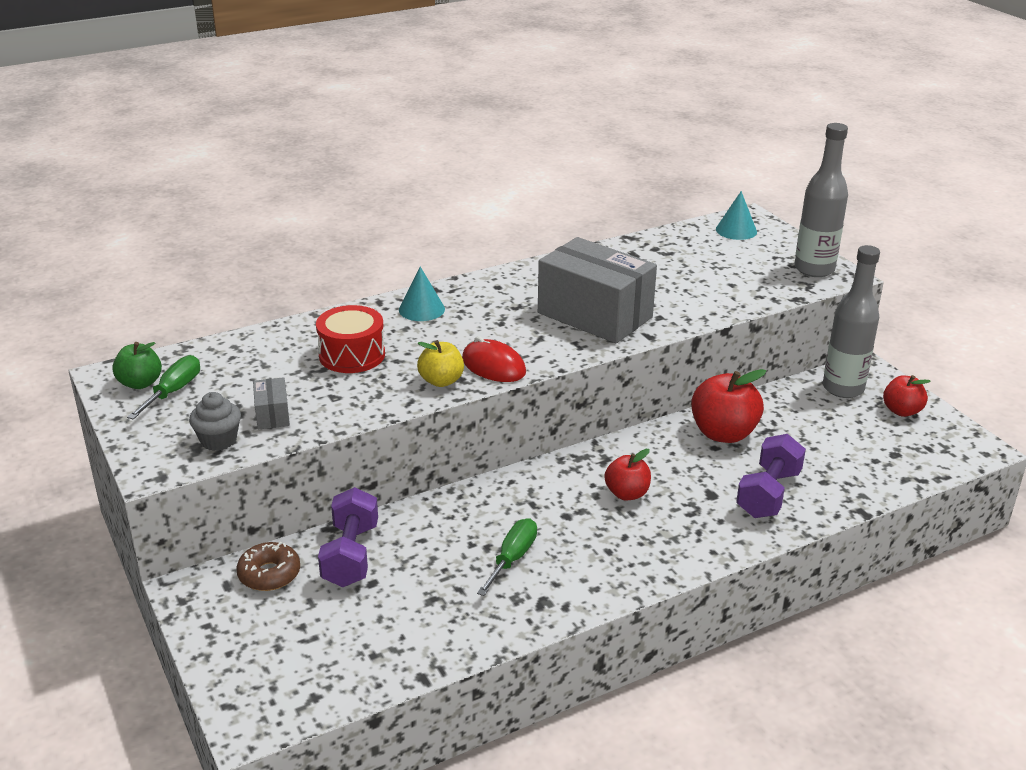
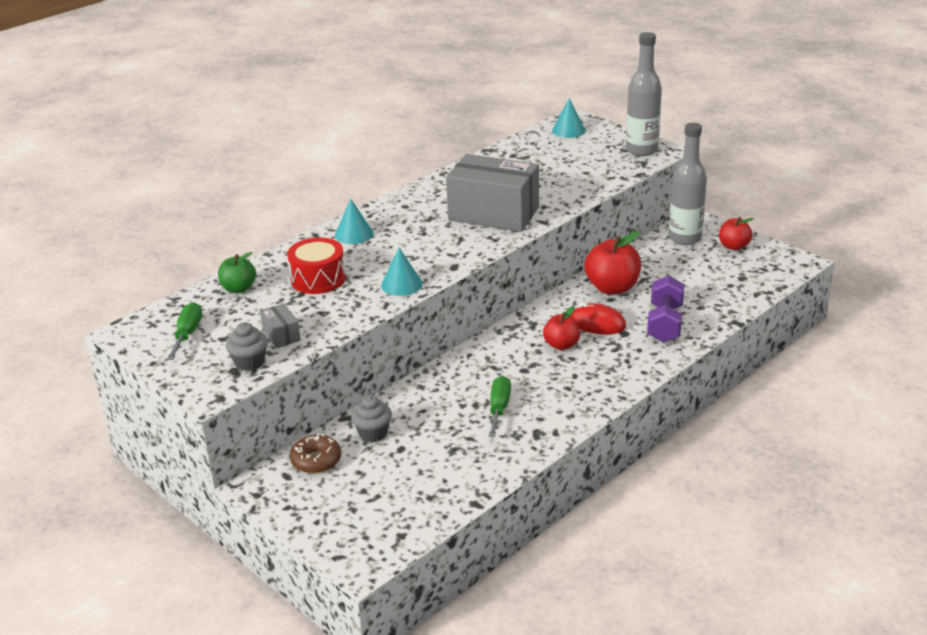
camera: 15 degrees left, 0 degrees up
(140, 383) = (155, 333): green apple -> green apple (238, 288)
(350, 555) = (373, 433): purple dumbbell -> grey cupcake
(441, 381) = (401, 284): yellow apple -> turquoise cone
(493, 366) = (436, 266): red mouse -> red mouse (597, 323)

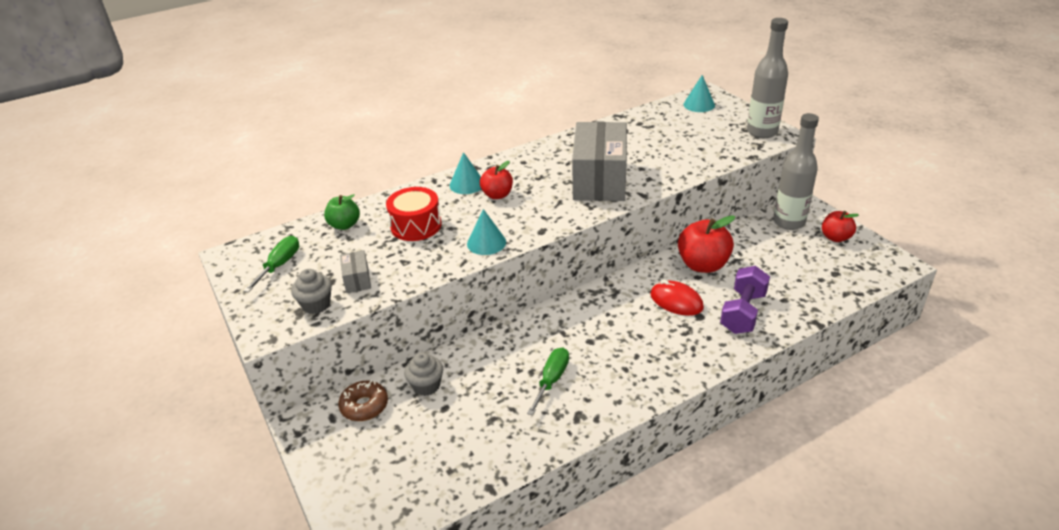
camera: 15 degrees right, 5 degrees up
(493, 214) = (599, 180): grey box -> grey box turned 60 degrees clockwise
(561, 345) = (634, 319): red apple -> red apple (497, 195)

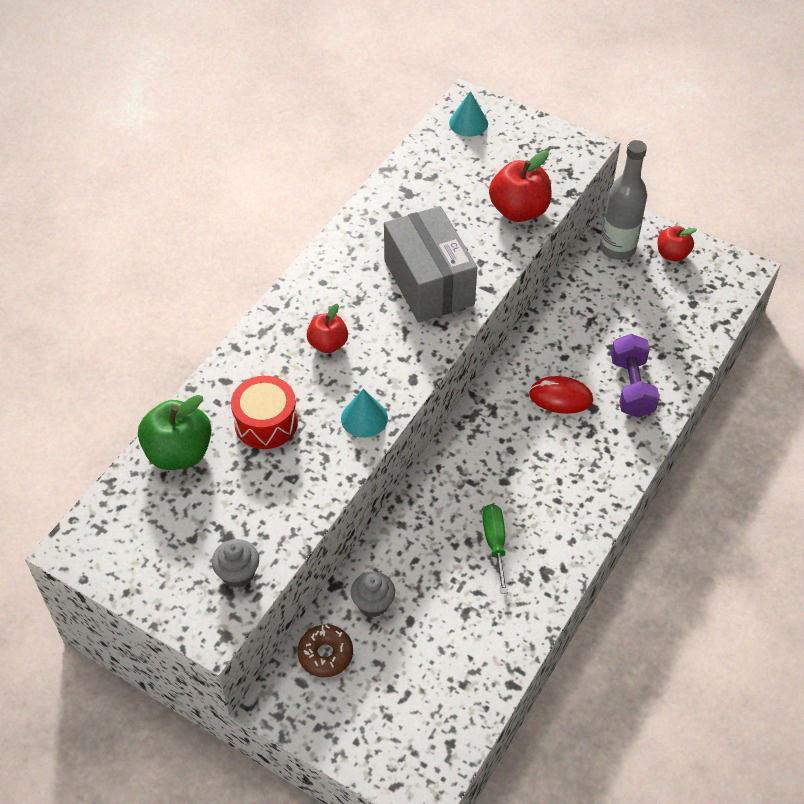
camera: 30 degrees left, 15 degrees up
(279, 265) = (148, 539): green screwdriver -> none
(344, 225) = (179, 453): green apple -> green apple, size x1.63
(357, 280) = (258, 523): grey box -> none
(467, 184) = (280, 340): turquoise cone -> none
(703, 265) = (561, 339): red apple -> red apple (519, 211)
(762, 132) = (561, 149): grey bottle -> none

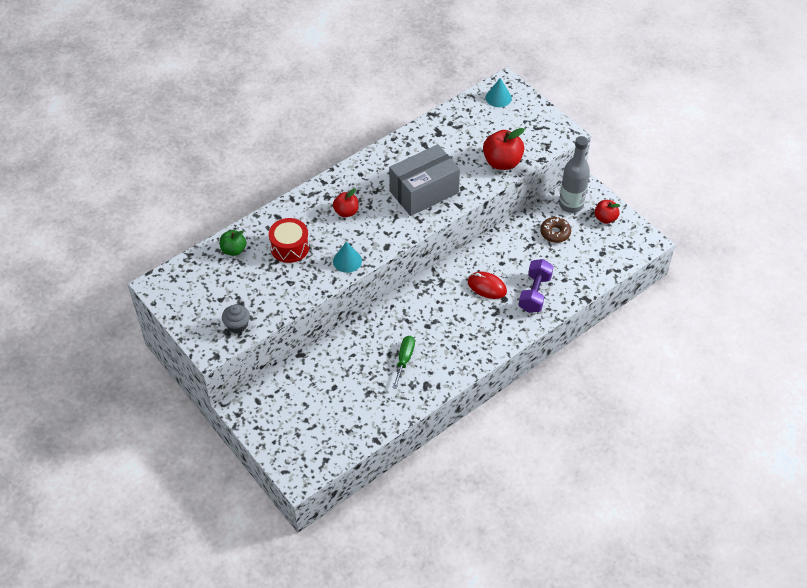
camera: 20 degrees right, 0 degrees up
(179, 453) = (233, 250): green apple -> green apple, size x0.61
(325, 654) = (278, 390): brown donut -> brown donut (555, 233)
(373, 603) = (317, 371): grey cupcake -> none
(428, 283) = (424, 192): grey box -> grey box turned 60 degrees clockwise

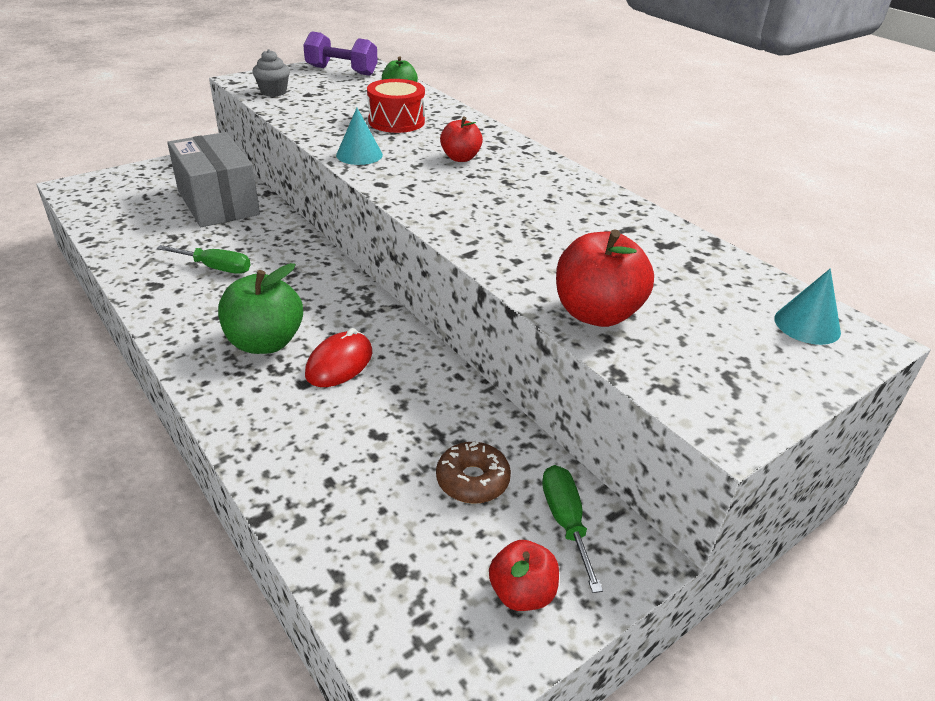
camera: 90 degrees right, 15 degrees down
(424, 192) = (504, 221): grey box -> grey box (218, 203)
(474, 320) = (265, 342): none -> green apple
(534, 293) = (303, 428): purple dumbbell -> purple dumbbell (341, 71)
(571, 204) = (565, 521): grey bottle -> green screwdriver

